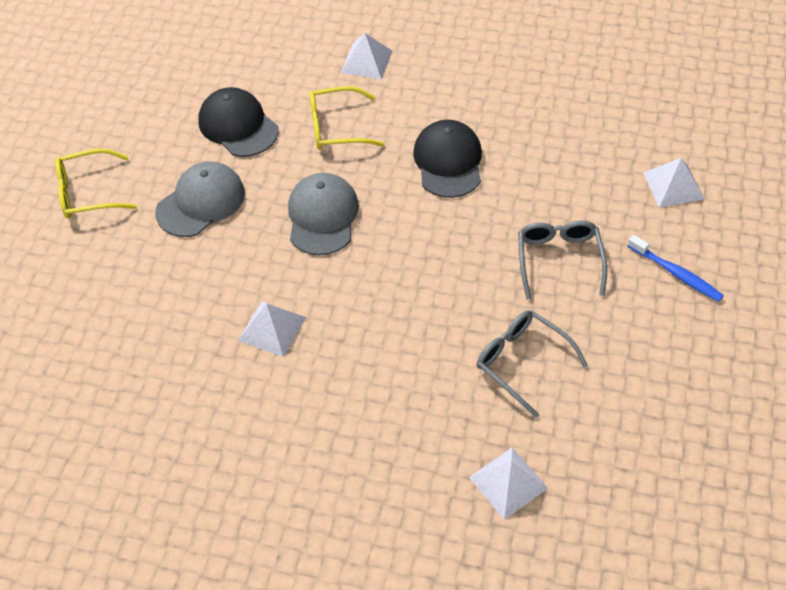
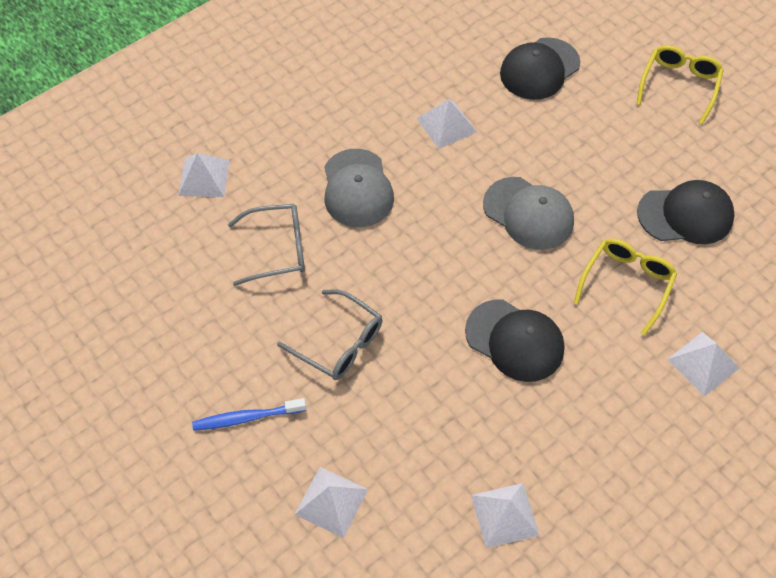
camera: 125 degrees right, 5 degrees up
(141, 299) = (539, 69): none -> black cap
(201, 202) = (611, 146): grey cap -> grey cap (357, 188)
(579, 98) = (505, 515): none -> white pyramid

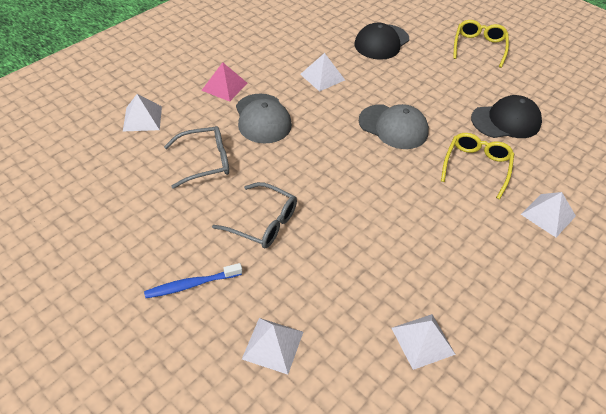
camera: 10 degrees left, 10 degrees down
(313, 133) = (224, 86): none -> pink pyramid
(515, 340) = (402, 210): black cap -> none

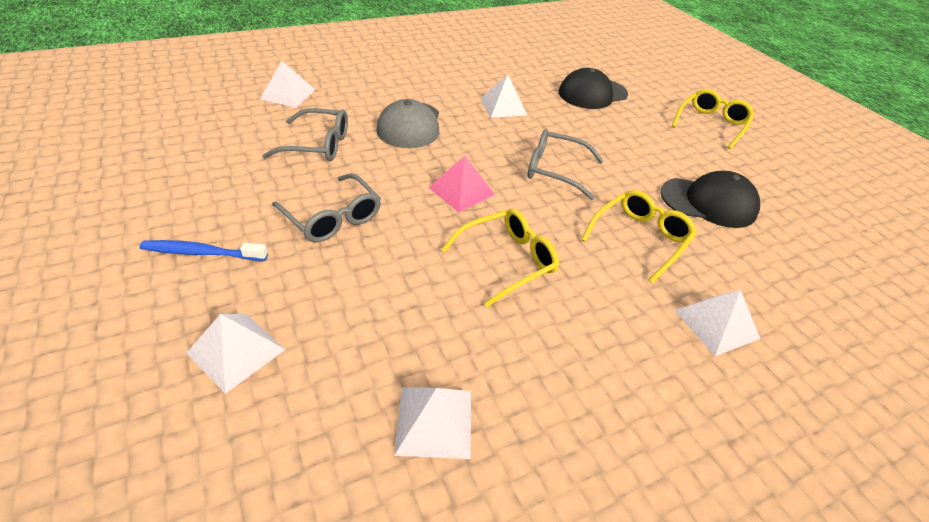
camera: 20 degrees right, 5 degrees down
(224, 86) = (391, 89): pink pyramid -> pink pyramid (461, 191)
(393, 127) = (555, 170): grey cap -> grey glasses
(402, 215) = (506, 261): none -> yellow glasses

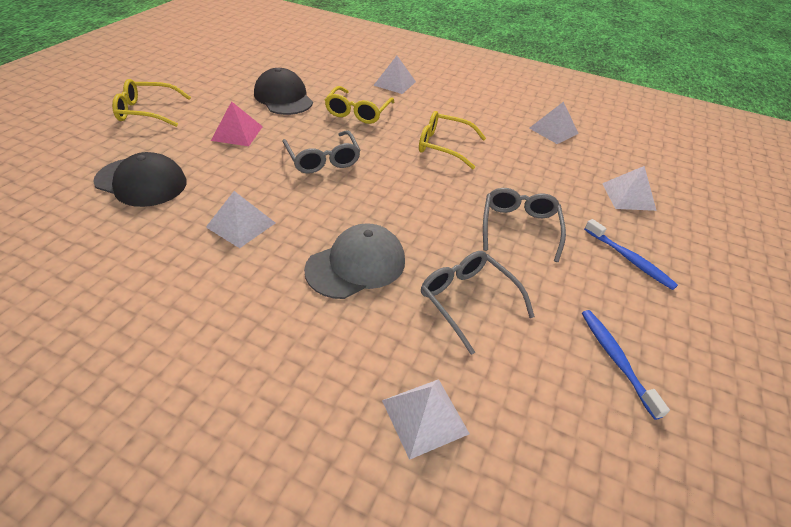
camera: 130 degrees left, 0 degrees up
(186, 166) = (616, 359): none -> blue toothbrush
(461, 191) = (408, 188): pink pyramid -> pink pyramid (237, 133)
(639, 239) = (358, 112): yellow glasses -> yellow glasses turned 75 degrees counterclockwise

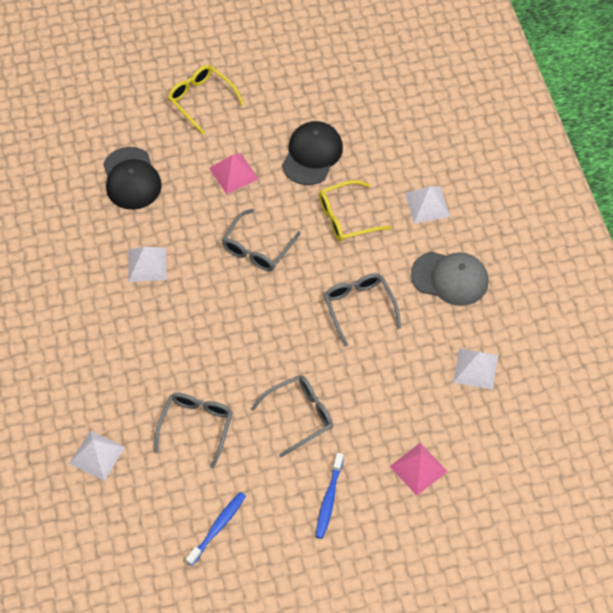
camera: 55 degrees right, 15 degrees up
(356, 265) = (171, 350): grey cap -> grey cap (450, 278)
(444, 146) = (359, 308): yellow glasses -> grey glasses
(628, 196) = (418, 468): white pyramid -> pink pyramid

